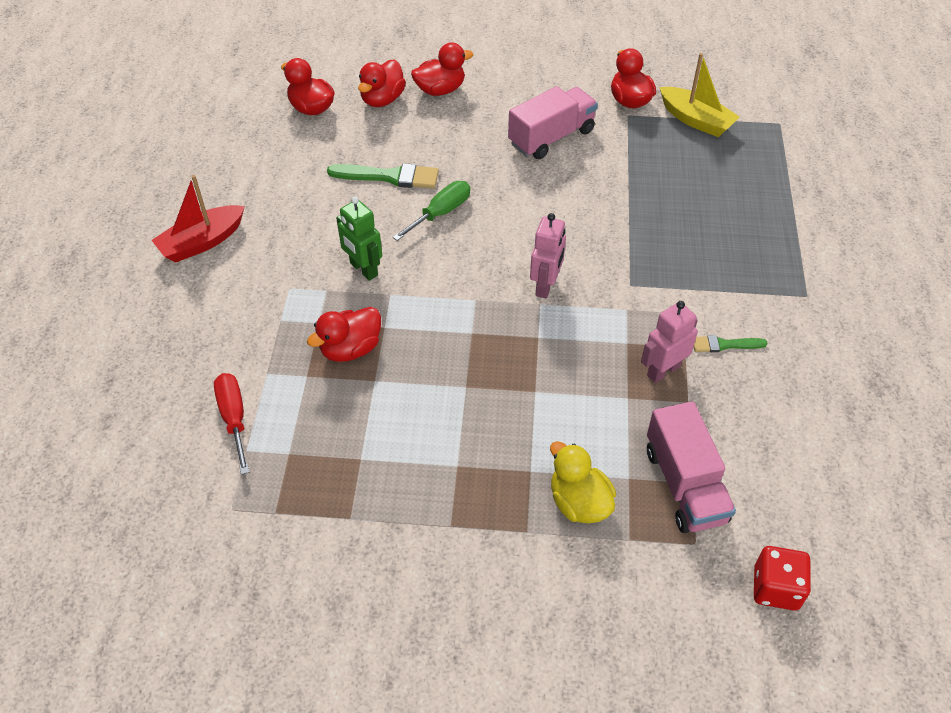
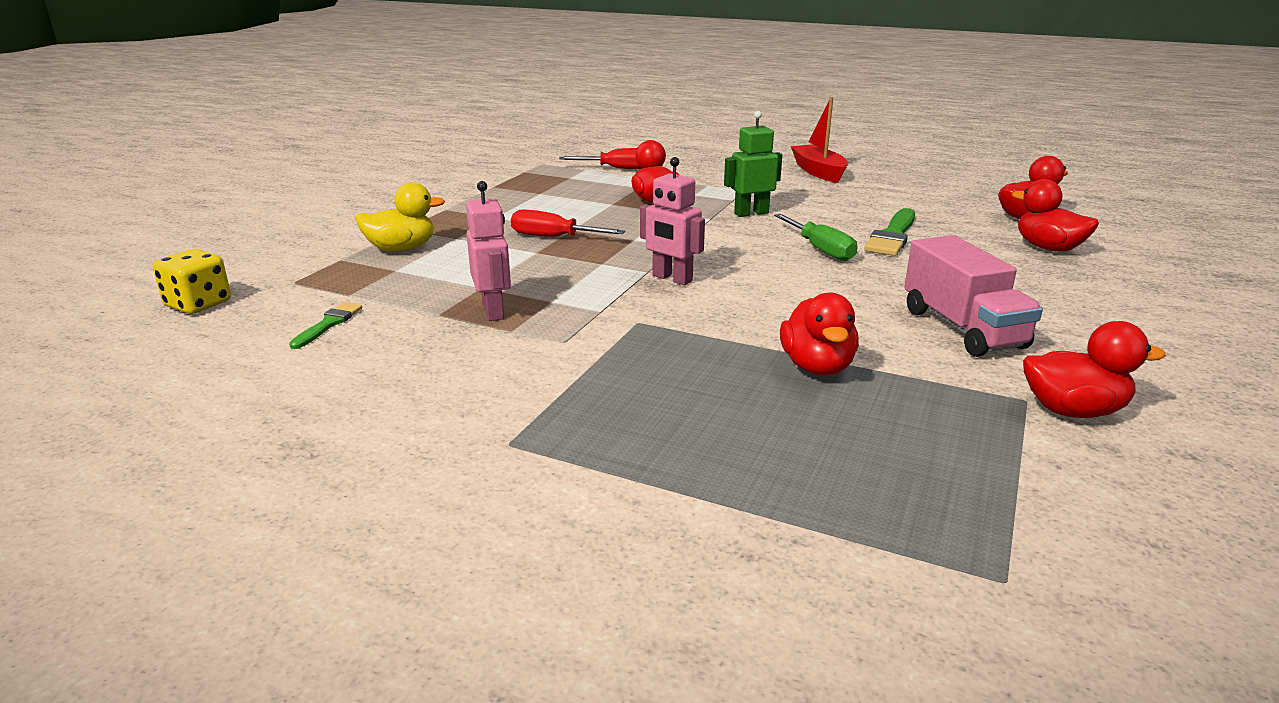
camera: 110 degrees right, 25 degrees down
(440, 90) = (1077, 279): red duck -> red duck (817, 367)
(492, 393) = (553, 237): none -> red screwdriver
(684, 485) = (353, 291): pink truck -> none
(696, 120) = (1013, 466): yellow boat -> none
(724, 345) = (489, 354): green brush -> green brush (328, 324)
(775, 588) = (198, 304): red dice -> yellow dice

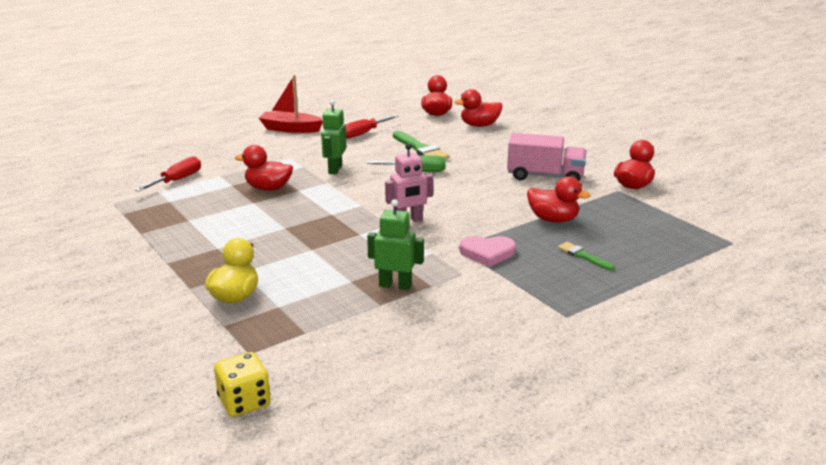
camera: 60 degrees left, 0 degrees up
(328, 324) = (351, 348): green brush -> green brush (583, 256)
(493, 311) = (395, 285): pink robot -> green robot
(553, 237) = (290, 237): red screwdriver -> red screwdriver (363, 133)
(642, 344) = (487, 253): none -> pink heart

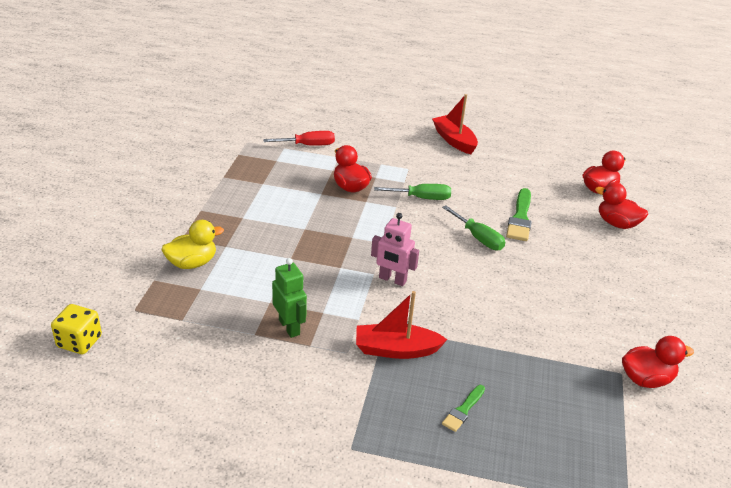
camera: 45 degrees right, 10 degrees up
(335, 169) = (422, 198): green robot -> green screwdriver
(363, 133) = (501, 176): red screwdriver -> none
(487, 253) = (396, 349): pink heart -> red boat
(545, 176) = (578, 313): pink truck -> none
(553, 219) = (504, 358): red duck -> none
(583, 256) = (463, 410): green brush -> green brush turned 150 degrees counterclockwise

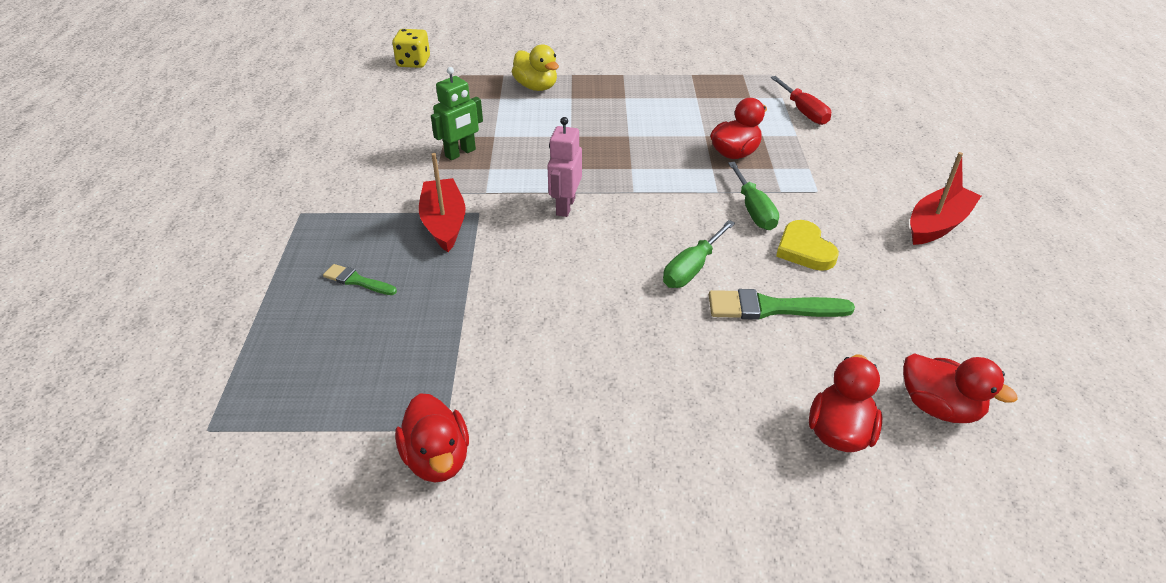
camera: 80 degrees right, 5 degrees up
(468, 191) = (804, 249): none -> yellow heart

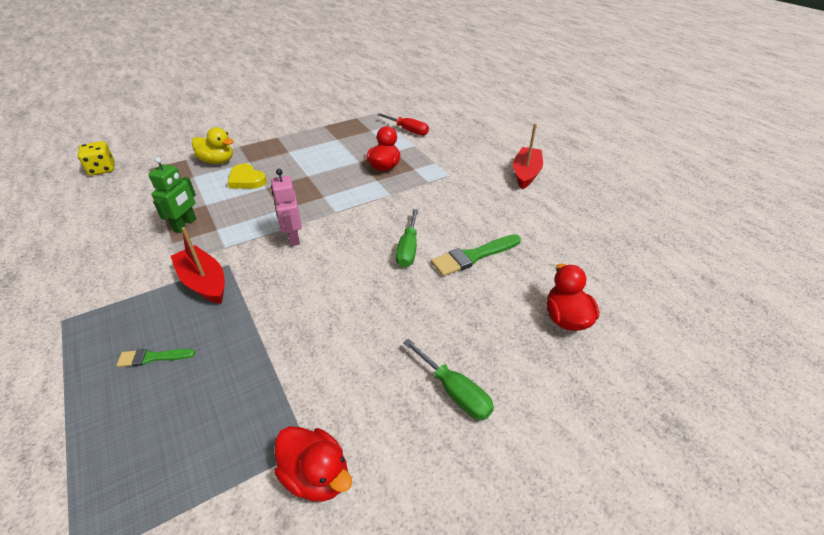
camera: 30 degrees left, 0 degrees up
(753, 210) = (420, 198): green screwdriver -> green screwdriver (454, 392)
(804, 249) = (467, 213): yellow heart -> yellow heart (246, 180)
(939, 407) = (603, 279): red duck -> none

